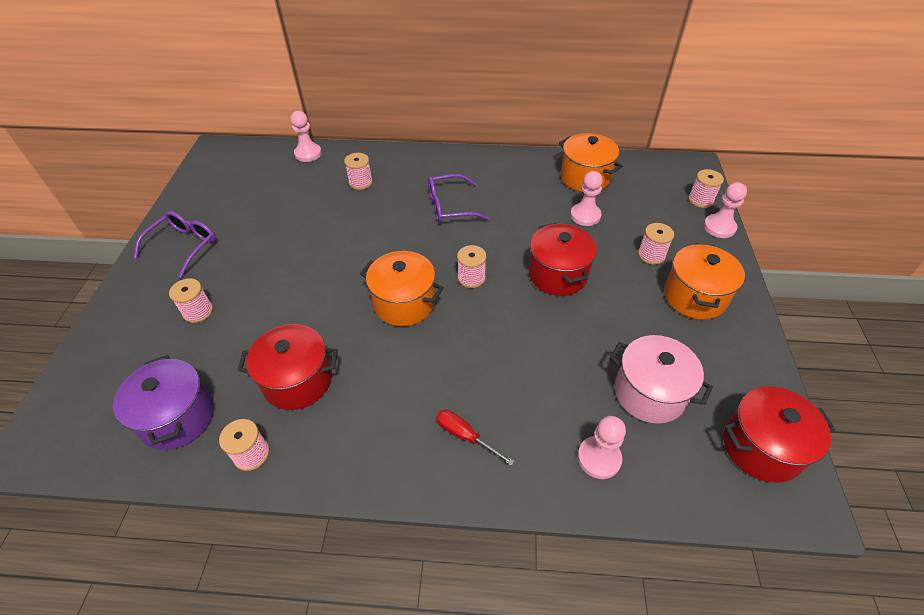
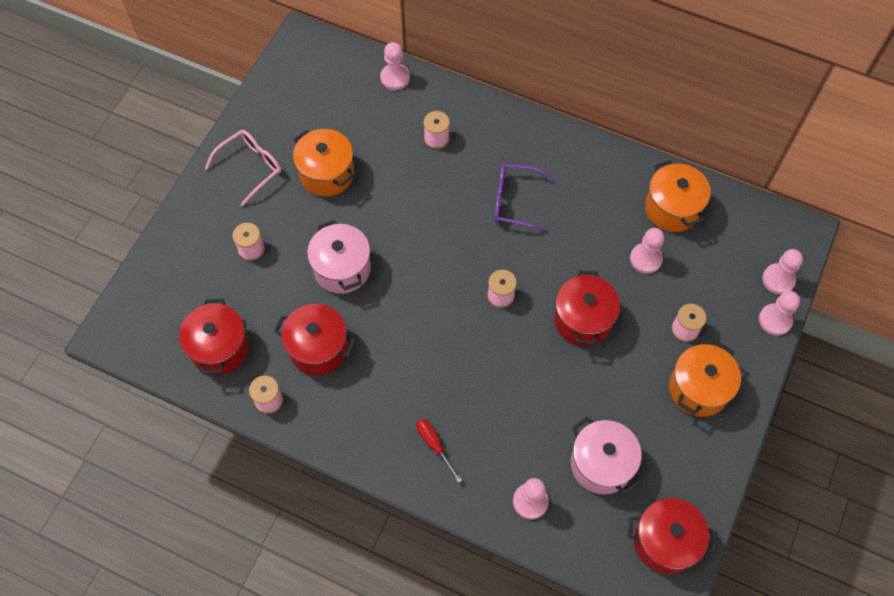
camera: 20 degrees right, 15 degrees up
(178, 417) = (219, 348): purple pot -> red pot
(184, 246) = (251, 167): purple glasses -> pink glasses
(302, 301) = (342, 268): none -> pink pot
(404, 303) = (430, 302): orange pot -> orange pot (326, 174)
(700, 200) = (778, 279): pink spool -> pink pawn

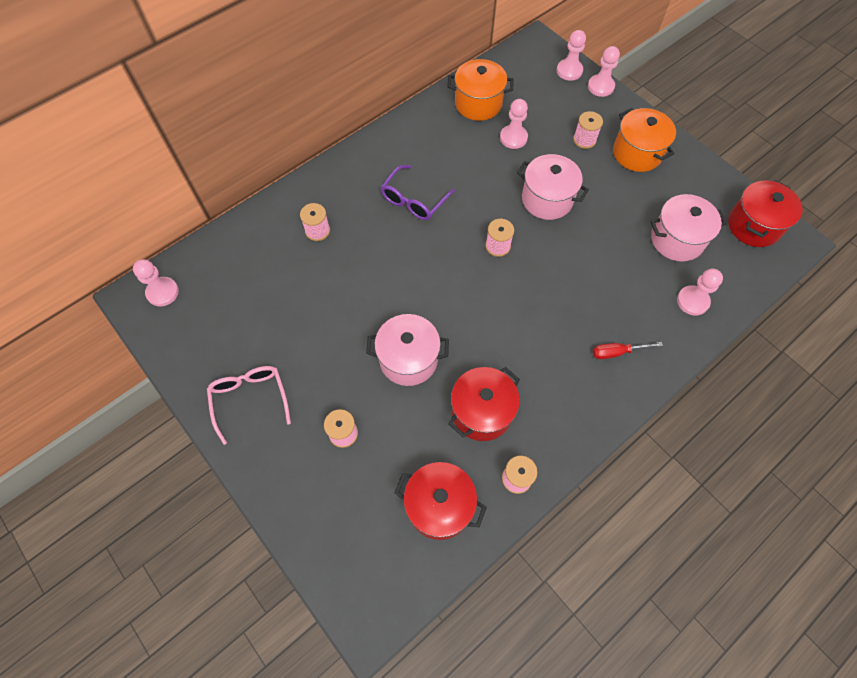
camera: 65 degrees left, 0 degrees up
(326, 174) = (299, 333): orange pot -> none
(395, 78) = (233, 237): pink pawn -> pink pawn (162, 292)
(583, 320) = (547, 199): red pot -> pink pot

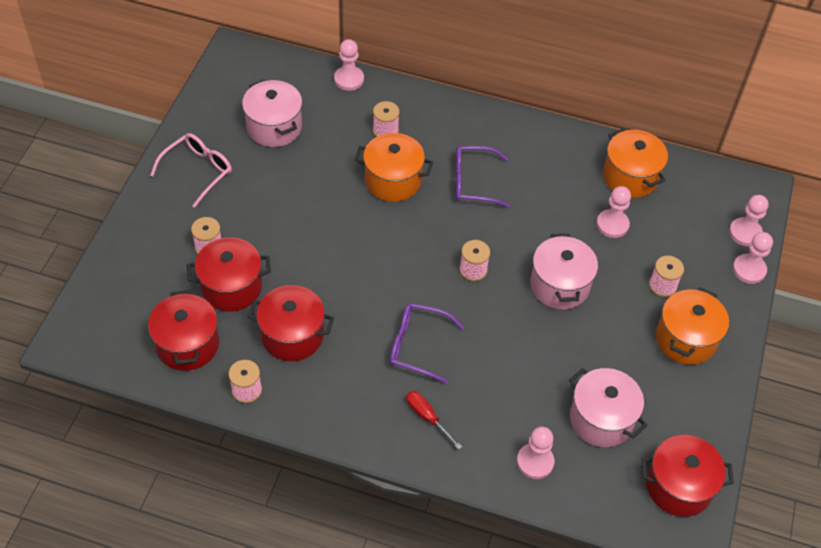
camera: 55 degrees right, 10 degrees down
(162, 292) = (252, 65): pink pawn -> pink pawn (349, 79)
(373, 253) = (393, 180): none -> orange pot
(400, 436) = (231, 287): none -> red pot
(408, 359) = (306, 258): pink pot -> pink pot (274, 127)
(546, 323) = (417, 346): none -> purple glasses

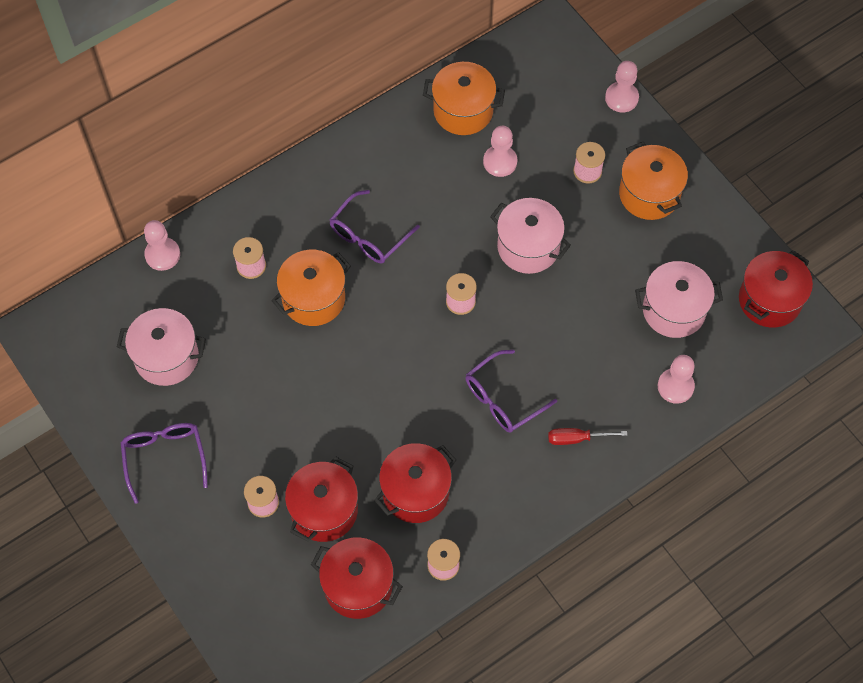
camera: 50 degrees left, 10 degrees up
(198, 171) = (164, 457): pink glasses -> purple glasses
(745, 233) = (585, 72): pink pawn -> none

